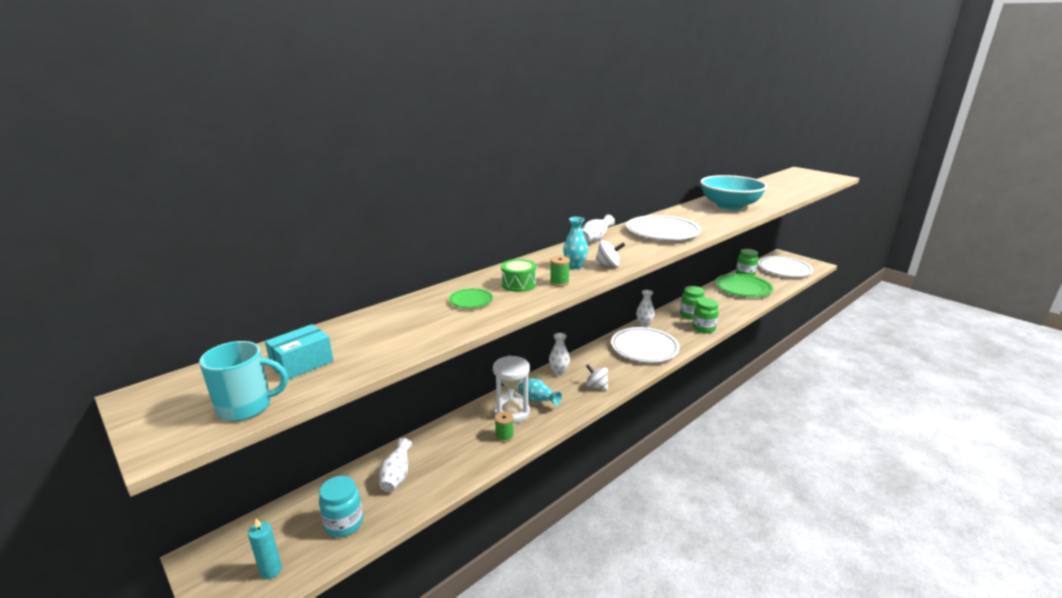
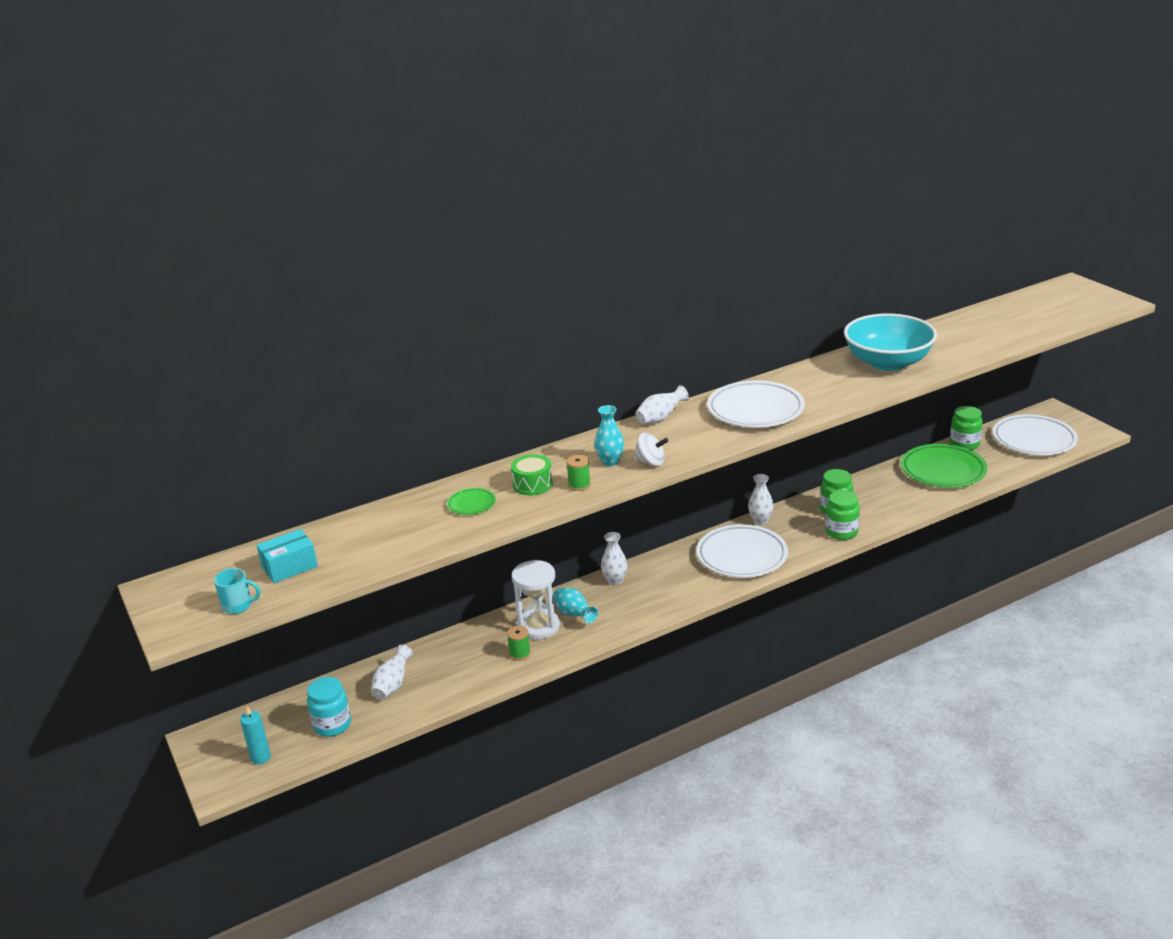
camera: 15 degrees right, 5 degrees up
(246, 407) = (238, 606): turquoise mug -> turquoise mug, size x0.66
(596, 386) = (653, 603): white spinning top -> none

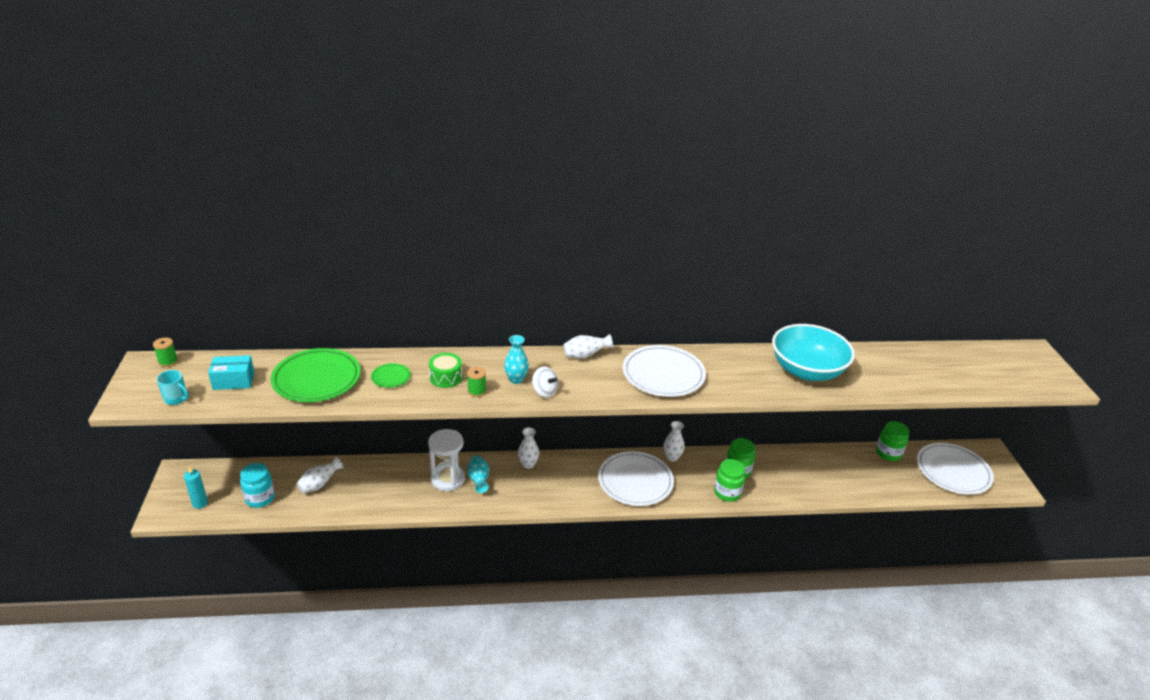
camera: 20 degrees right, 5 degrees up
(520, 654) = (418, 496): green spool -> green spool (168, 361)
(943, 470) = (852, 470): green plate -> green plate (317, 379)

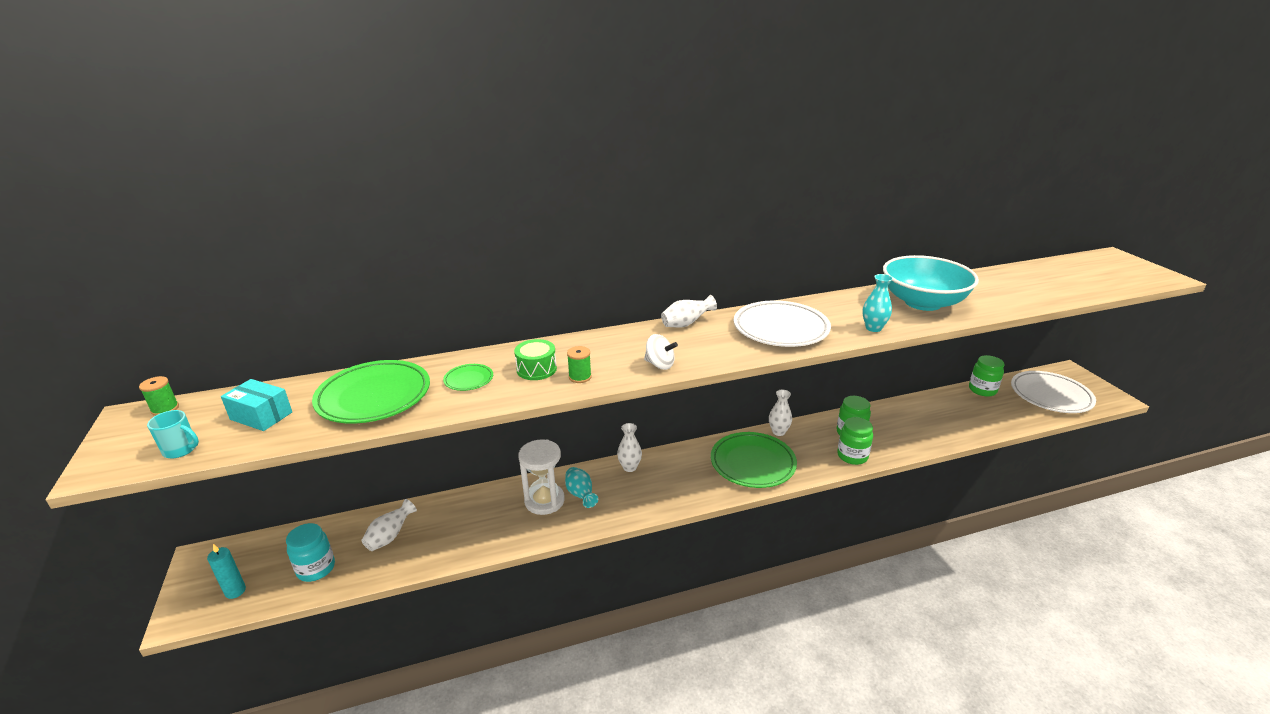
camera: 10 degrees left, 5 degrees down
(233, 381) = (261, 416): turquoise box -> turquoise box turned 45 degrees clockwise
(516, 379) = (621, 358): turquoise vase -> turquoise vase (873, 328)
(635, 482) = (752, 463): white plate -> green plate

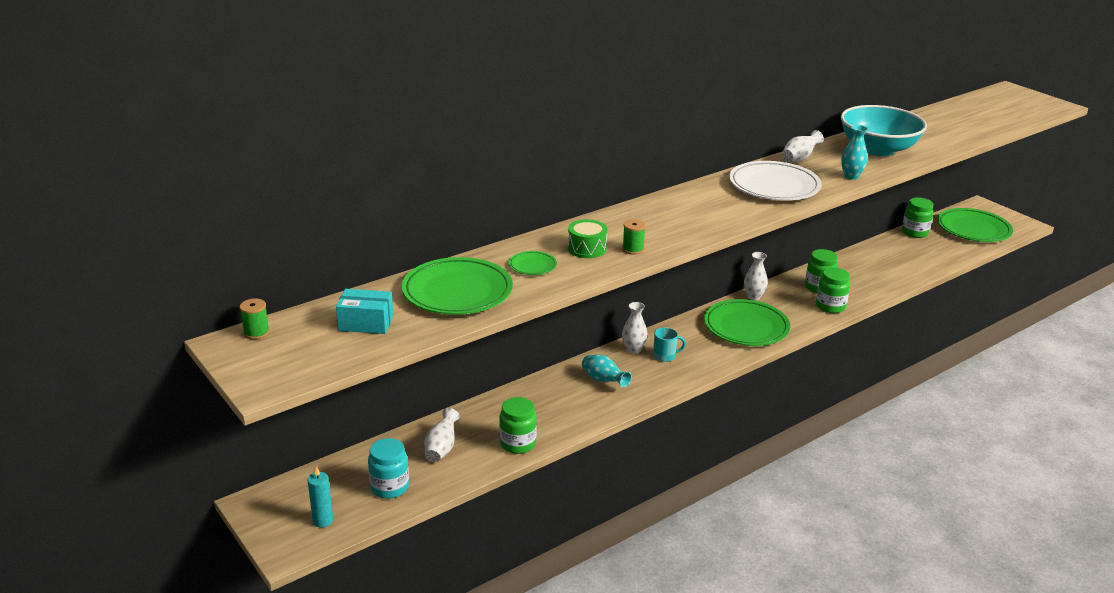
camera: 20 degrees left, 0 degrees up
(181, 450) = (323, 360): turquoise mug -> turquoise mug (665, 356)
(457, 547) = (517, 444): none -> green jar
(544, 501) = (572, 391): white hourglass -> none
(659, 365) = (694, 230): white spinning top -> none
(686, 324) = (688, 192): white vase -> white vase (799, 159)
(1050, 395) = (973, 229): white plate -> green plate

